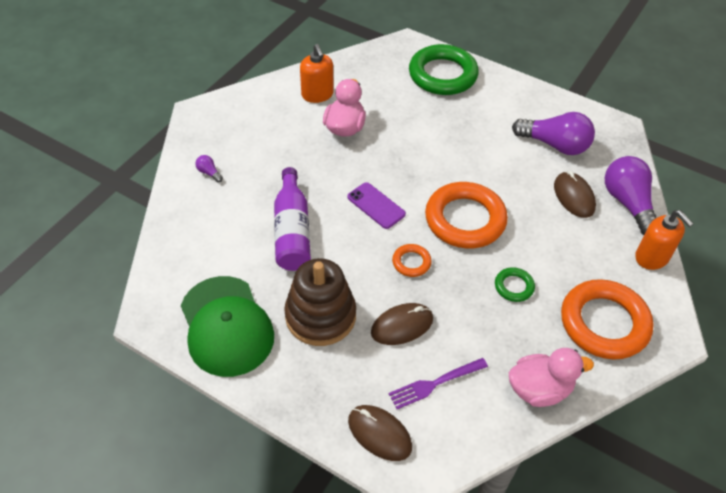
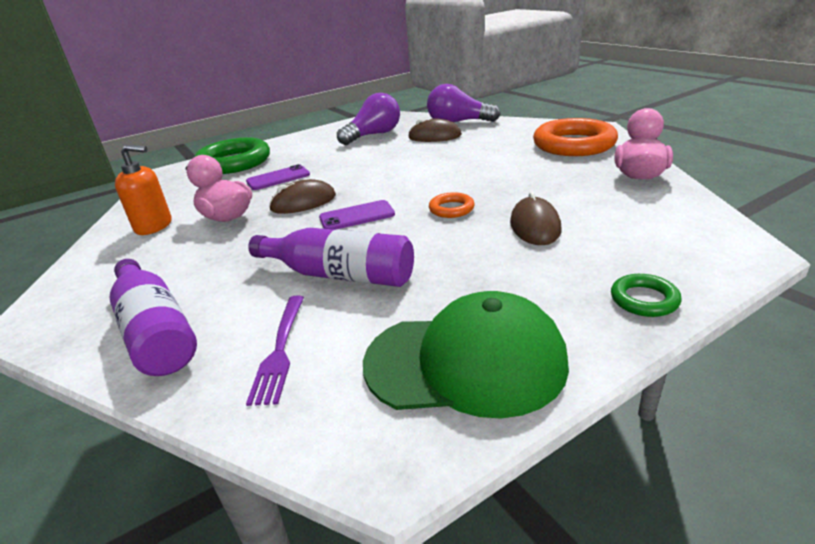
camera: 60 degrees left, 20 degrees down
(209, 173) = (156, 331): purple light bulb -> purple bottle
(320, 316) = (493, 275): brown stacking toy -> none
(379, 434) = (689, 262): brown mouse -> brown mouse (303, 202)
(423, 122) = (278, 178): none -> purple phone
(435, 383) = (621, 220): purple fork -> purple fork (280, 350)
(465, 219) = (419, 177): orange ring -> none
(514, 286) = (515, 169): green ring -> green ring (644, 300)
(652, 257) = (517, 123): orange soap dispenser -> none

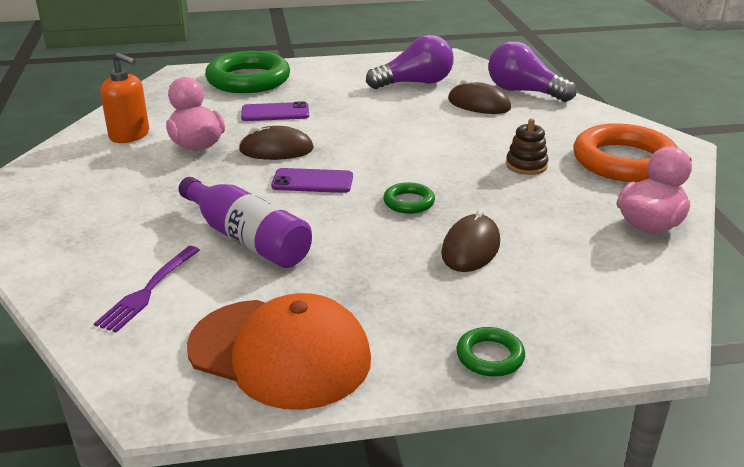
camera: 20 degrees right, 0 degrees up
(156, 331) = (70, 241): purple bottle -> none
(451, 209) = (409, 202): orange ring -> green ring
(465, 362) = (280, 353): green cap -> orange cap
(511, 163) = (526, 165): none -> brown stacking toy

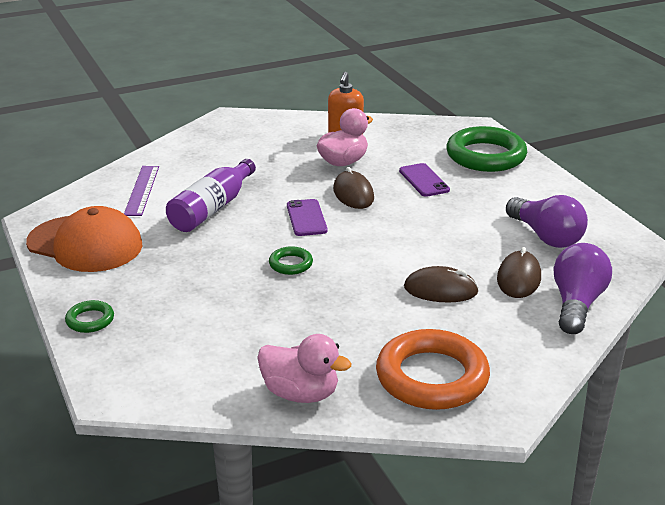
camera: 75 degrees right, 0 degrees up
(148, 290) = (142, 190): purple fork -> purple ruler
(280, 353) = (85, 244): orange cap -> orange cap turned 75 degrees counterclockwise
(471, 248) = (228, 300): brown mouse -> brown mouse (440, 290)
(526, 165) = (390, 317): brown stacking toy -> none

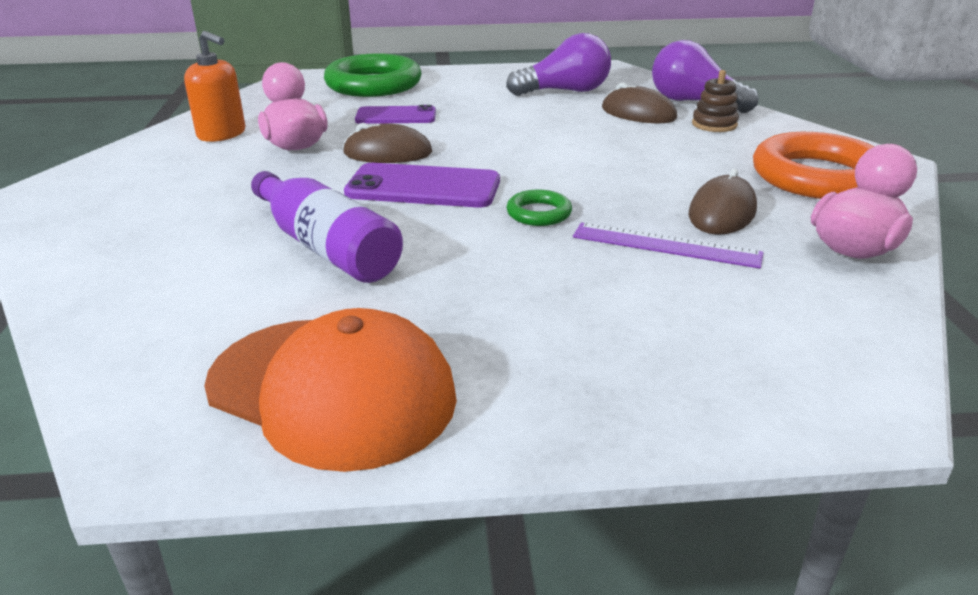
camera: 70 degrees left, 0 degrees up
(85, 244) = (332, 390): orange cap -> orange cap turned 75 degrees clockwise
(90, 320) = (625, 410): green ring -> none
(142, 190) = (184, 303): purple ruler -> purple ruler (666, 245)
(306, 218) = (423, 187): purple phone -> purple phone, size x1.52
(440, 290) = (645, 146): brown mouse -> brown mouse (722, 212)
(522, 319) = (714, 124): none -> brown stacking toy

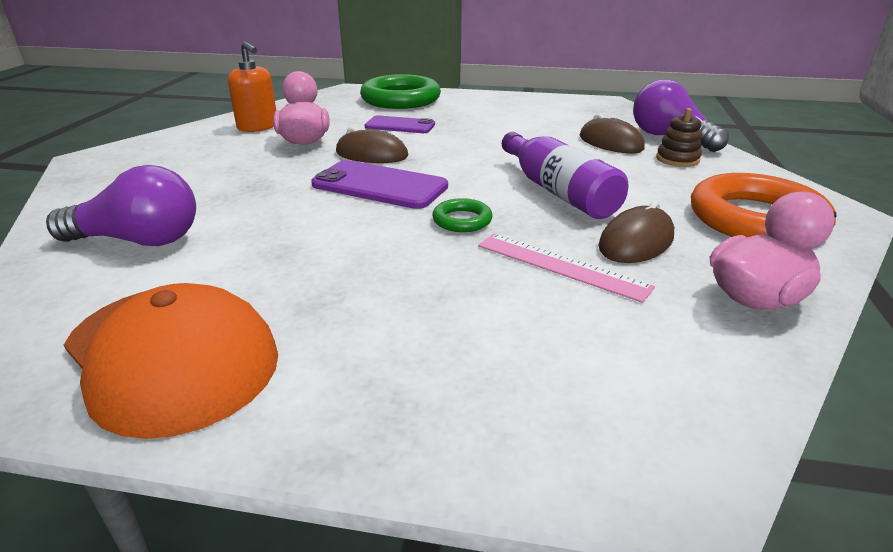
camera: 15 degrees right, 0 degrees up
(326, 247) = (265, 226): purple bottle -> purple bottle (558, 191)
(564, 91) = (555, 118): purple light bulb -> purple light bulb (139, 240)
(666, 245) = (561, 265): purple ruler -> pink ruler

